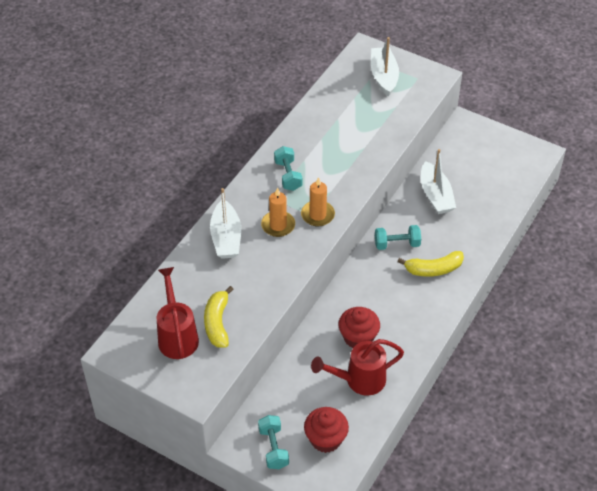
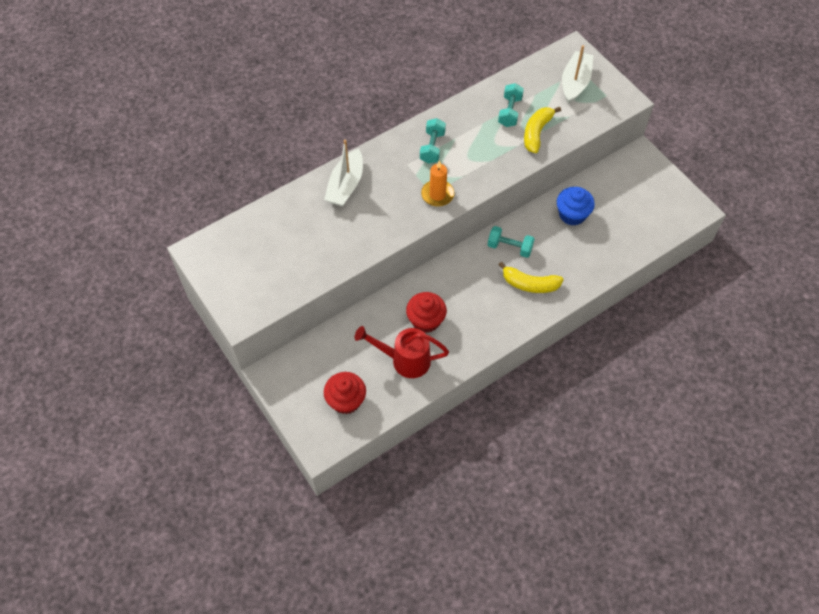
camera: 25 degrees right, 10 degrees up
(177, 336) = (255, 259): red watering can -> none
(217, 323) = (294, 261): yellow banana -> yellow banana (536, 133)
(273, 448) = (298, 389): turquoise dumbbell -> turquoise dumbbell (509, 112)
(278, 225) = (397, 191): orange candle -> none
(435, 195) = (572, 215): white boat -> blue cupcake

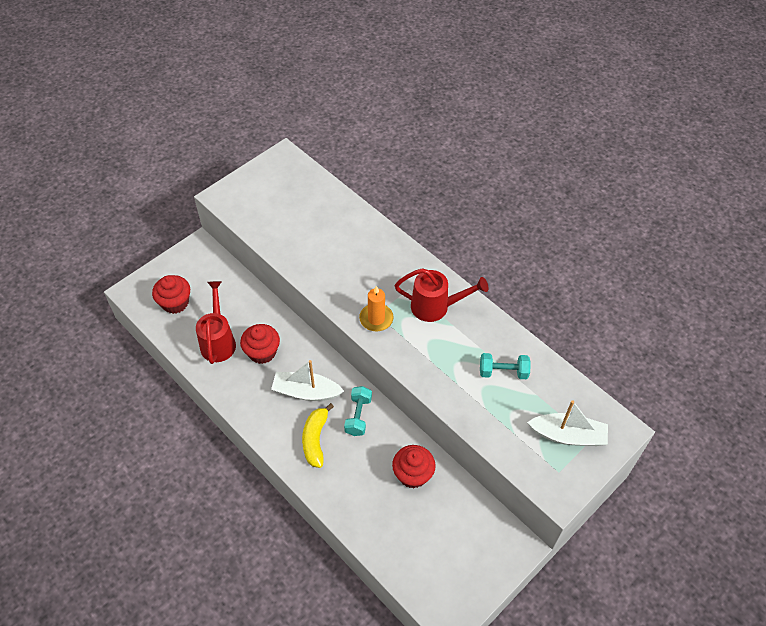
camera: 80 degrees right, 5 degrees down
(346, 185) = (373, 244): white boat -> white boat (306, 392)
(432, 147) = (435, 307): turquoise dumbbell -> red watering can
(536, 133) = (480, 401): yellow banana -> none
(572, 215) = (413, 474): blue cupcake -> red cupcake

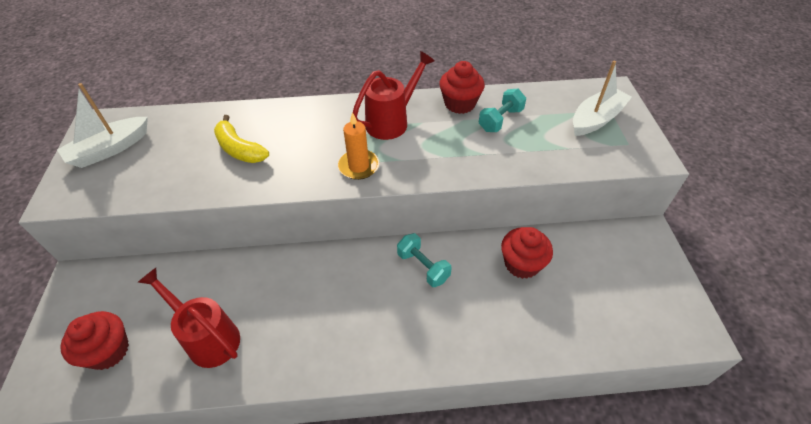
camera: 50 degrees left, 5 degrees down
(262, 352) = (269, 303): red cupcake -> red cupcake (460, 104)
(306, 392) = (355, 293): white boat -> white boat (110, 149)
(315, 439) = (416, 321): yellow banana -> yellow banana (239, 149)

